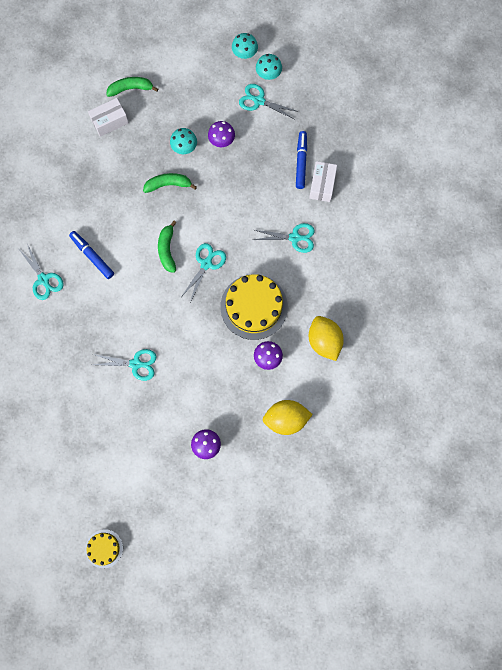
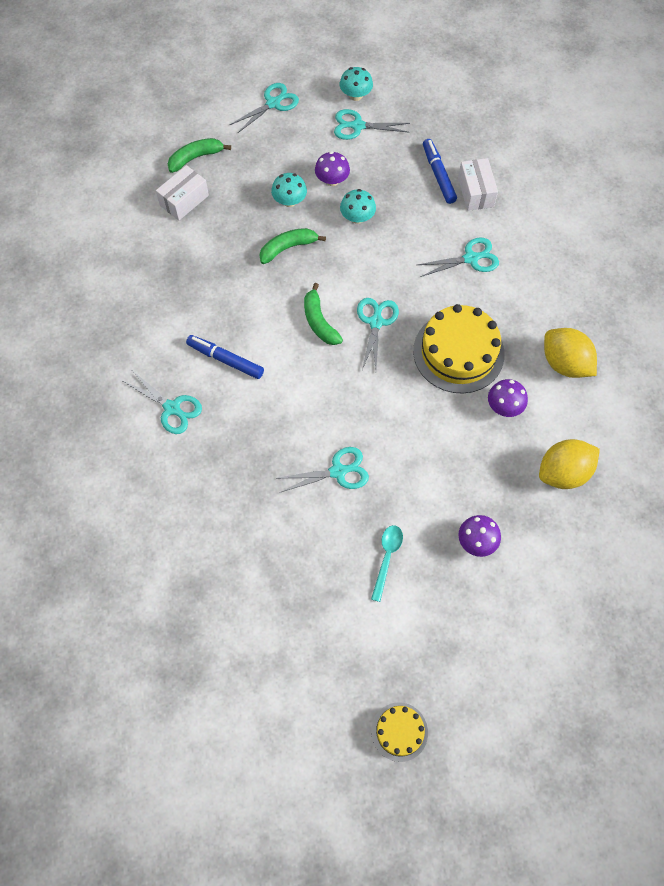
camera: 20 degrees left, 10 degrees down
(143, 435) = (387, 558): none -> turquoise spoon
(205, 60) = (273, 103): none -> turquoise scissors
(244, 53) = (317, 82): turquoise mushroom -> turquoise mushroom (357, 217)

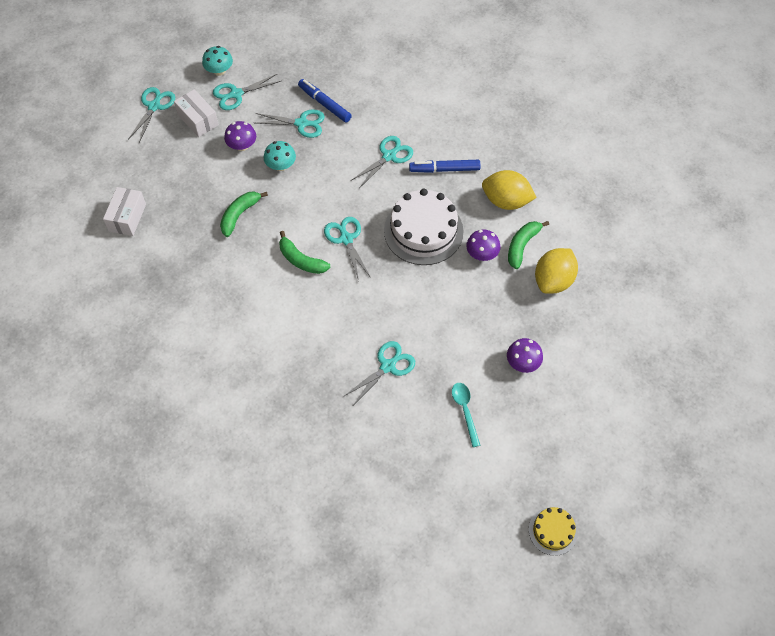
camera: 30 degrees left, 5 degrees down
(172, 408) = (224, 386): turquoise scissors -> turquoise scissors (302, 123)
(196, 158) = (115, 179): green banana -> green banana (522, 246)
(225, 359) = (243, 326): blue marker -> blue marker (444, 169)
(289, 201) = (217, 177): turquoise mushroom -> none
(458, 352) = (423, 231): yellow cake -> white cake
(475, 192) = (361, 104): white box -> white box (198, 120)

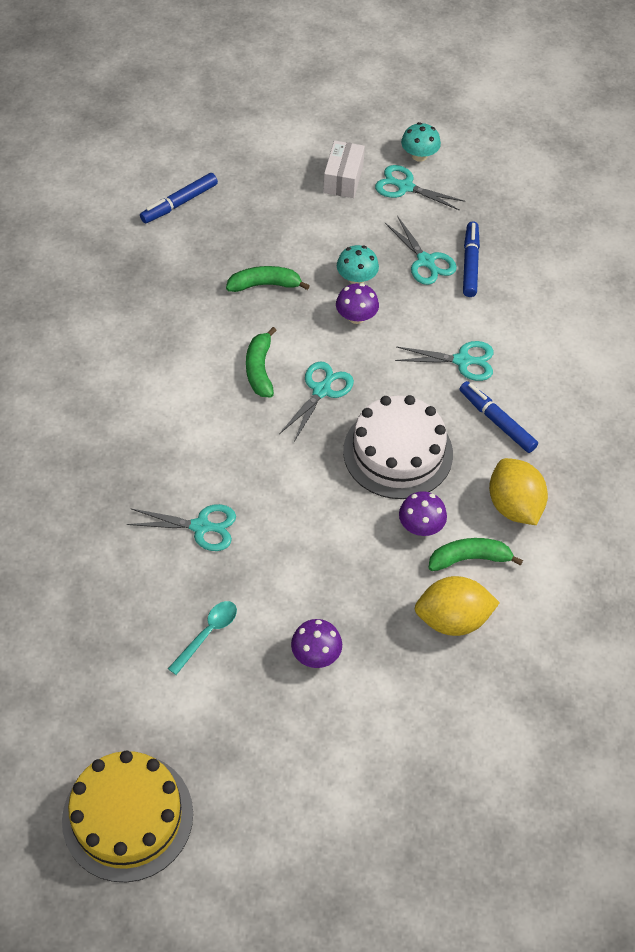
camera: 50 degrees right, 5 degrees down
(127, 217) = (179, 203): white box -> blue marker
(154, 106) = (325, 136): turquoise scissors -> none
(242, 145) = (348, 232): purple mushroom -> purple mushroom (356, 317)
(553, 531) = (127, 816): yellow cake -> yellow cake, size x1.91

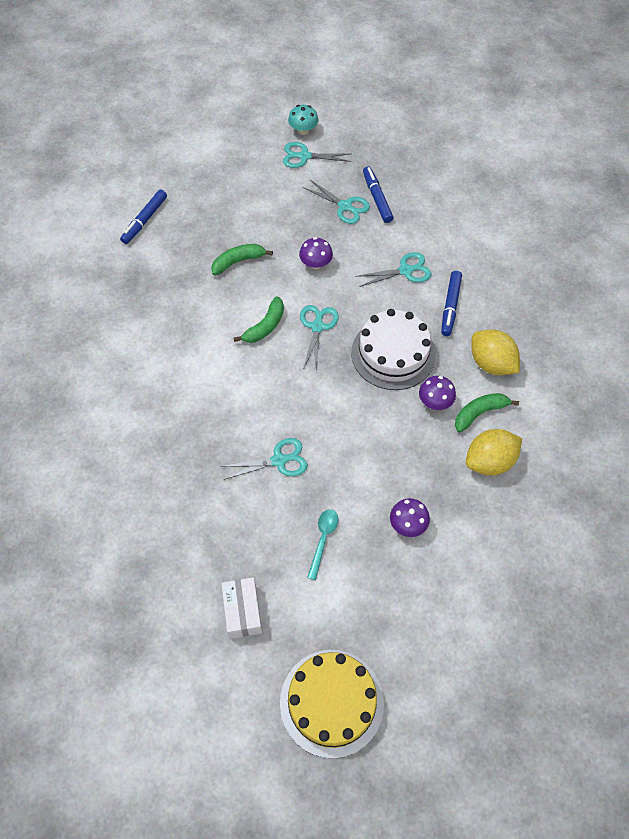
camera: 20 degrees left, 5 degrees up
(260, 369) = (265, 326): green banana -> green banana turned 120 degrees counterclockwise
(343, 179) = (257, 164): white box -> white box (242, 611)
(356, 278) = (302, 235): turquoise mushroom -> none
(497, 421) = (450, 306): blue marker -> blue marker turned 105 degrees counterclockwise

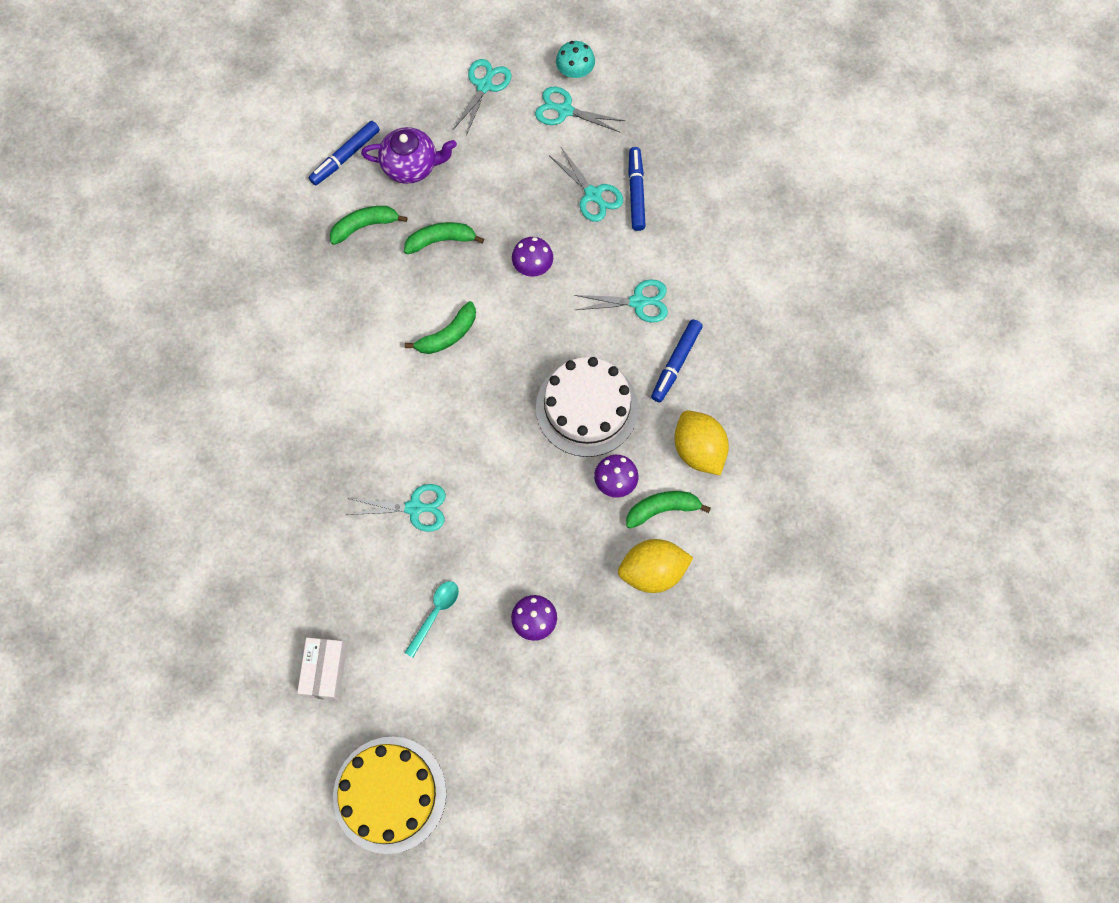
camera: 15 degrees right, 10 degrees up
(174, 264) = (365, 226): none -> green banana
(199, 216) = (411, 166): none -> purple teapot
(317, 326) = (509, 350): turquoise scissors -> turquoise scissors (484, 85)

